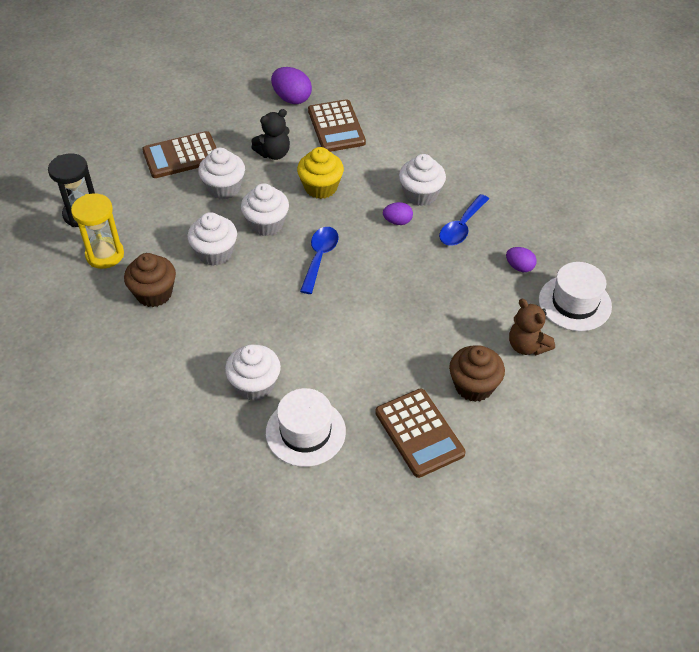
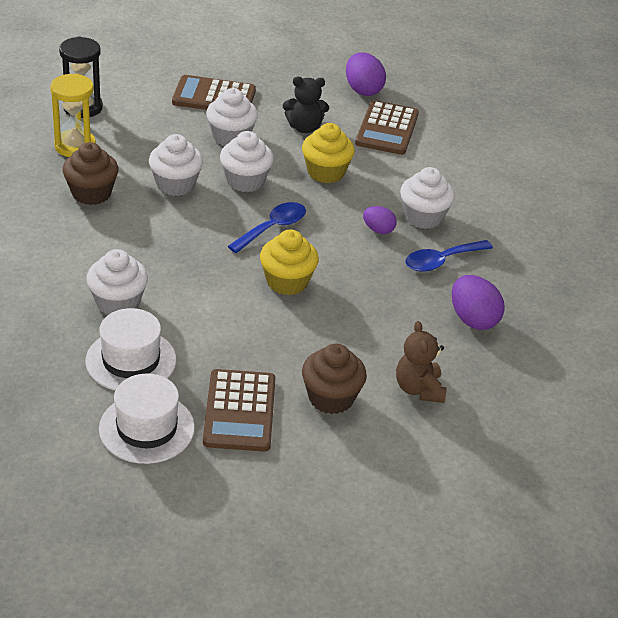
camera: 25 degrees right, 10 degrees down
(367, 300) = (287, 282): none -> yellow cupcake
(519, 267) = (473, 319): purple egg -> purple egg, size x1.66
(574, 303) = (506, 375): white hat -> white hat (146, 428)

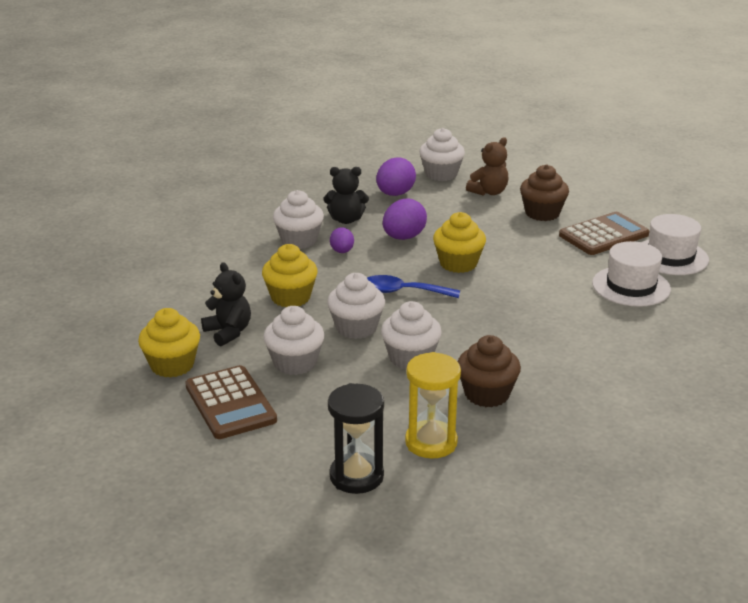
camera: 120 degrees left, 10 degrees down
(118, 303) = (590, 316): white cupcake -> white cupcake (441, 174)
(286, 93) = (172, 365): none -> yellow cupcake
(363, 90) = (116, 327): purple egg -> purple egg (403, 237)
(387, 129) = (179, 293): brown calculator -> none
(441, 261) = (346, 220): blue spoon -> black teddy bear

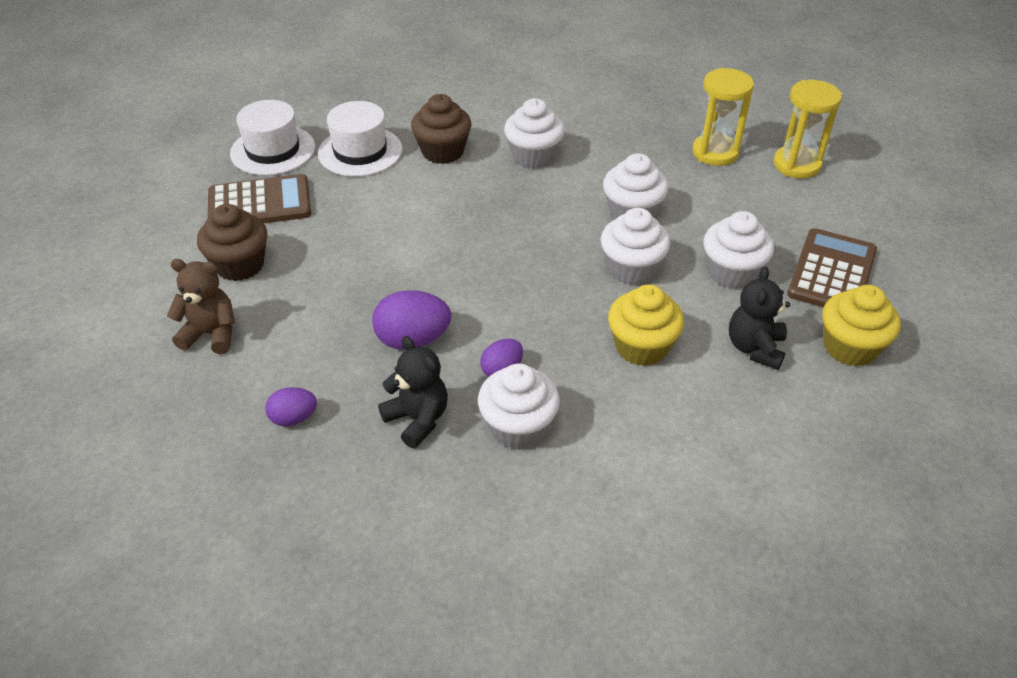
camera: 130 degrees left, 15 degrees up
(356, 476) = (796, 165): black hourglass -> yellow hourglass
(395, 194) = (294, 418): purple egg -> purple egg, size x0.60
(403, 292) = (531, 275): blue spoon -> none
(441, 174) = (183, 409): white cupcake -> white cupcake (533, 156)
(458, 263) = (430, 268): yellow cupcake -> none
(487, 394) = (624, 155): brown cupcake -> brown cupcake (443, 152)
(603, 235) = (259, 203): brown calculator -> brown calculator turned 150 degrees clockwise

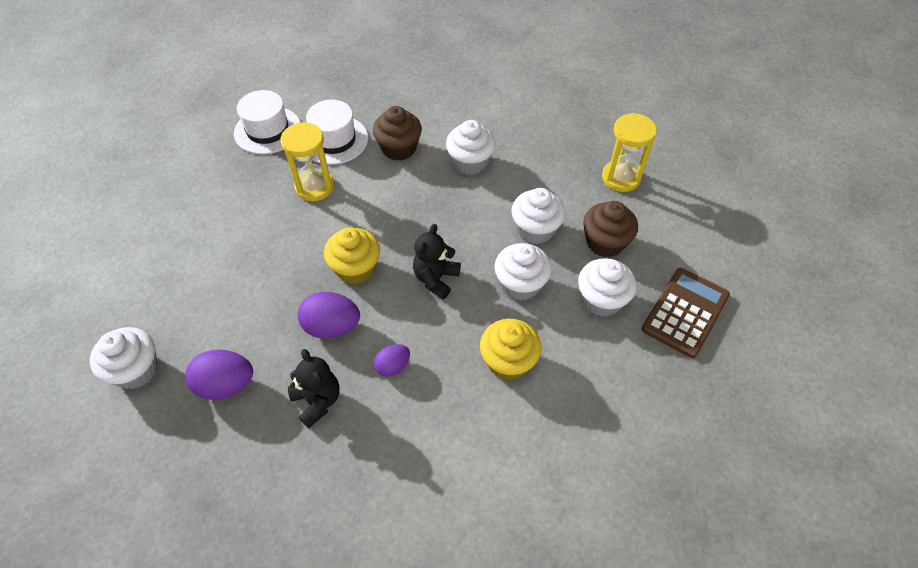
camera: 10 degrees right, 10 degrees up
(211, 334) = (183, 298): brown teddy bear -> none
(240, 265) = (218, 236): brown cupcake -> brown cupcake (605, 242)
(259, 203) = (246, 180): brown calculator -> none
(294, 418) = (226, 384): purple egg -> purple egg, size x1.66
(518, 427) = (392, 421): white cupcake -> white cupcake (136, 370)
(755, 348) = (600, 377): black teddy bear -> black teddy bear (436, 279)
(796, 165) = (686, 199): yellow hourglass -> yellow hourglass (314, 187)
(850, 347) = (679, 388): yellow cupcake -> yellow cupcake (356, 268)

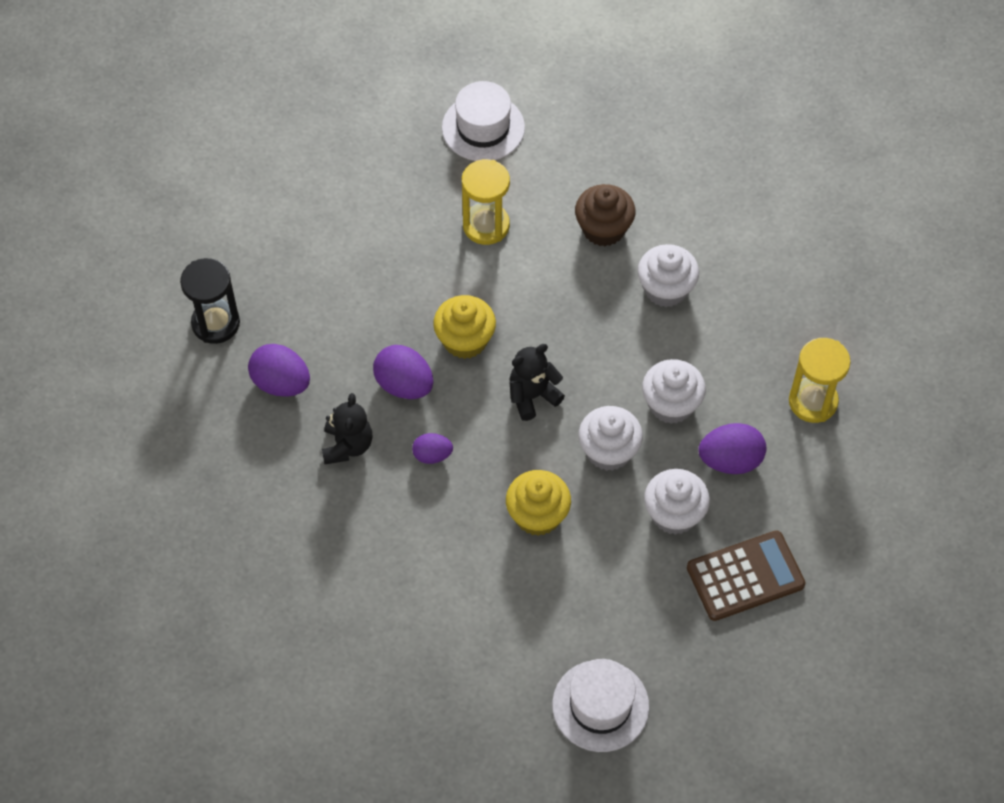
camera: 35 degrees right, 5 degrees up
(136, 370) = (216, 323): white cupcake -> black hourglass
(334, 140) = (543, 179): white hat -> white hat (600, 706)
(605, 242) = (730, 460): brown cupcake -> purple egg

